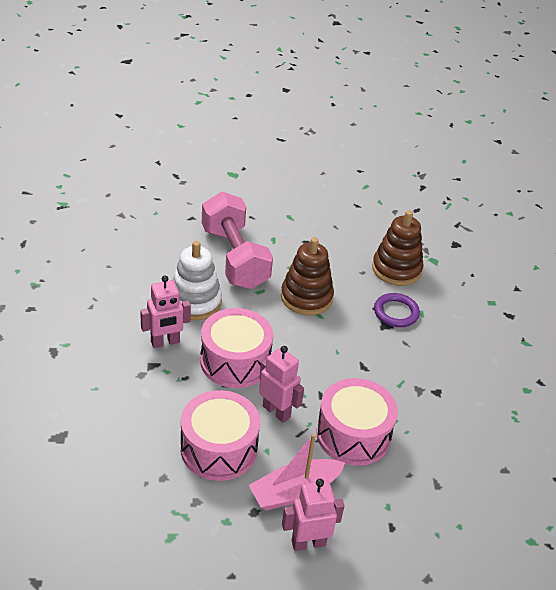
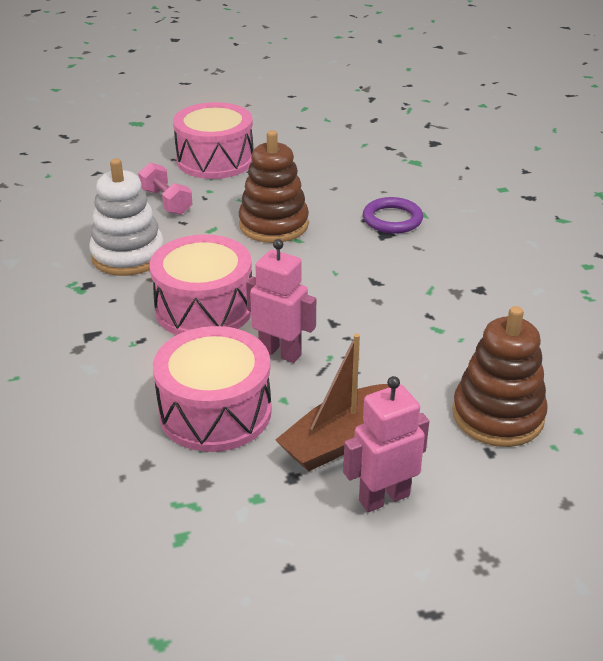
camera: 10 degrees left, 5 degrees down
(165, 342) = (101, 306): pink robot -> none
(234, 258) = (166, 202): pink dumbbell -> pink dumbbell, size x0.48
(294, 491) = (340, 439): pink boat -> brown boat
(353, 435) = (393, 357): pink drum -> pink drum (215, 160)
(396, 269) = (374, 178): brown stacking toy -> brown stacking toy (497, 415)

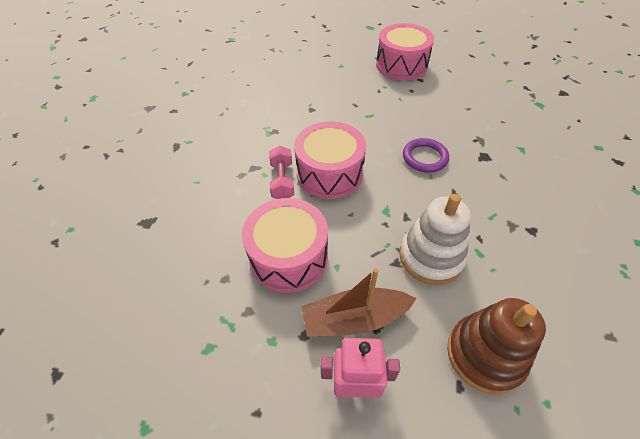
camera: 30 degrees right, 15 degrees up
(128, 256) = (309, 118): white stacking toy -> white stacking toy (431, 257)
(166, 202) = (354, 87): pink dumbbell -> pink dumbbell (282, 181)
(273, 225) = (410, 125): brown stacking toy -> none
(280, 352) = (357, 227): pink robot -> none
(392, 219) = (496, 146): purple ring -> purple ring (424, 158)

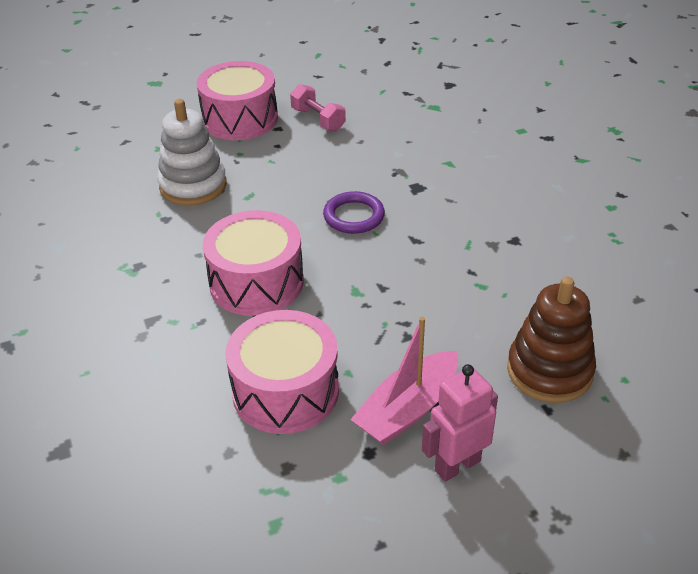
camera: 35 degrees left, 10 degrees down
(282, 181) = (204, 318): pink dumbbell -> pink dumbbell (318, 119)
(354, 319) = (408, 409): brown boat -> pink boat
(431, 257) = (438, 313): white stacking toy -> white stacking toy (193, 186)

